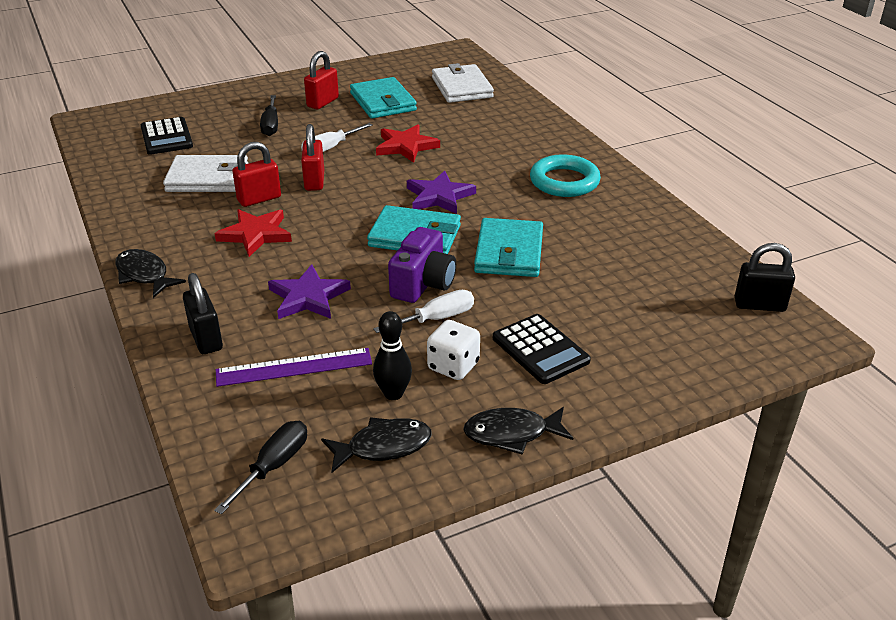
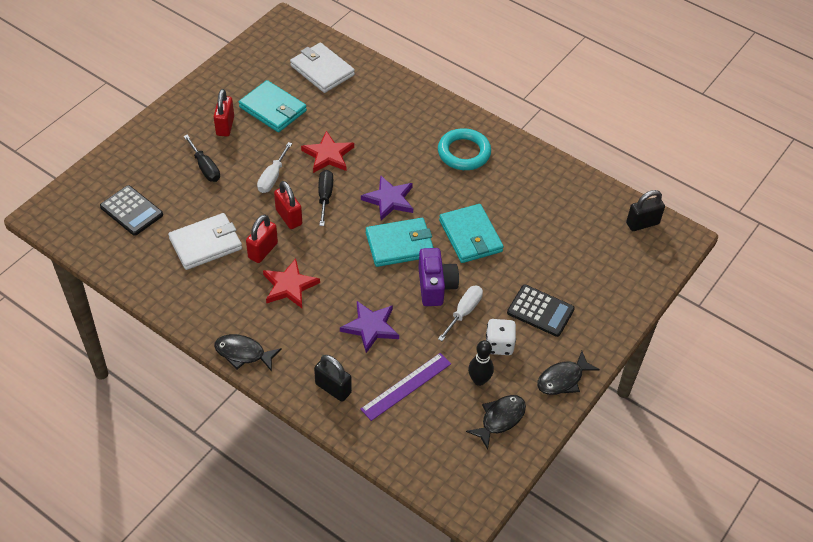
camera: 30 degrees left, 15 degrees up
(274, 466) = (450, 459): black screwdriver -> black screwdriver (325, 196)

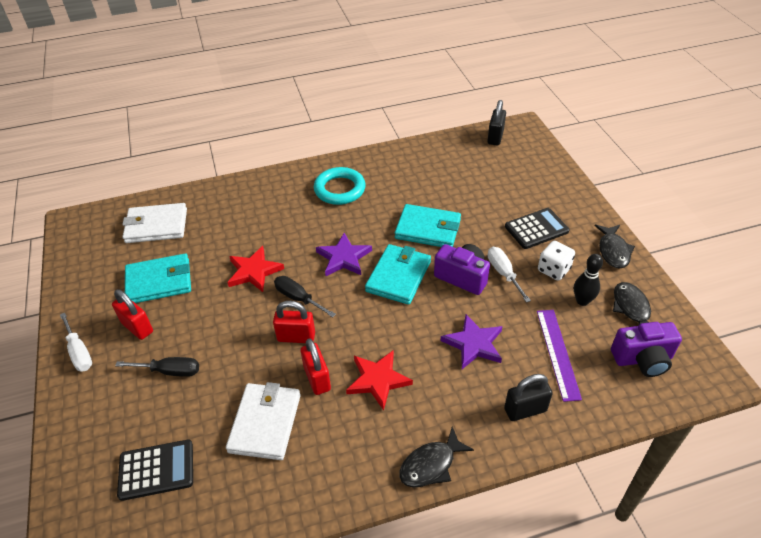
camera: 50 degrees left, 5 degrees down
(272, 177) = (237, 324): white screwdriver -> white screwdriver (79, 352)
(447, 447) = (642, 359): none -> purple camera

